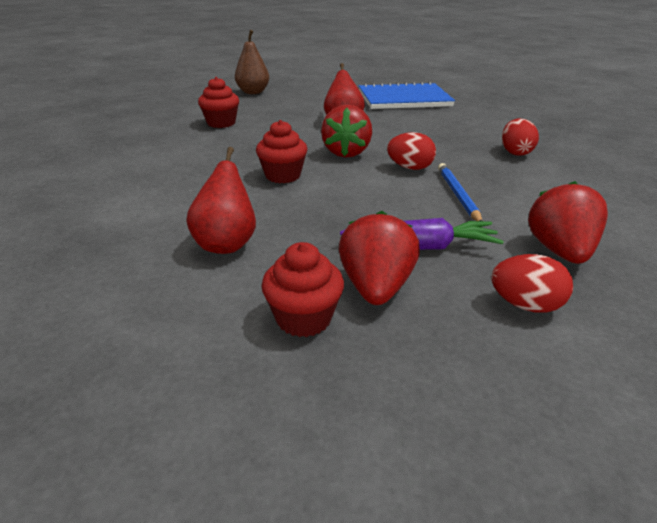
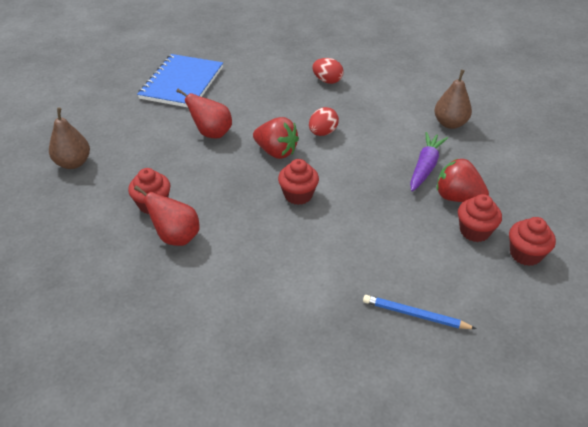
camera: 65 degrees left, 10 degrees up
(226, 244) = (386, 245): red pear -> red pear (176, 237)
(276, 394) = (525, 254): none -> red cupcake
(457, 195) = (373, 129): blue pencil -> blue pencil (415, 315)
(525, 305) = (489, 156): red egg -> none
(559, 251) = (450, 123): red strawberry -> brown pear

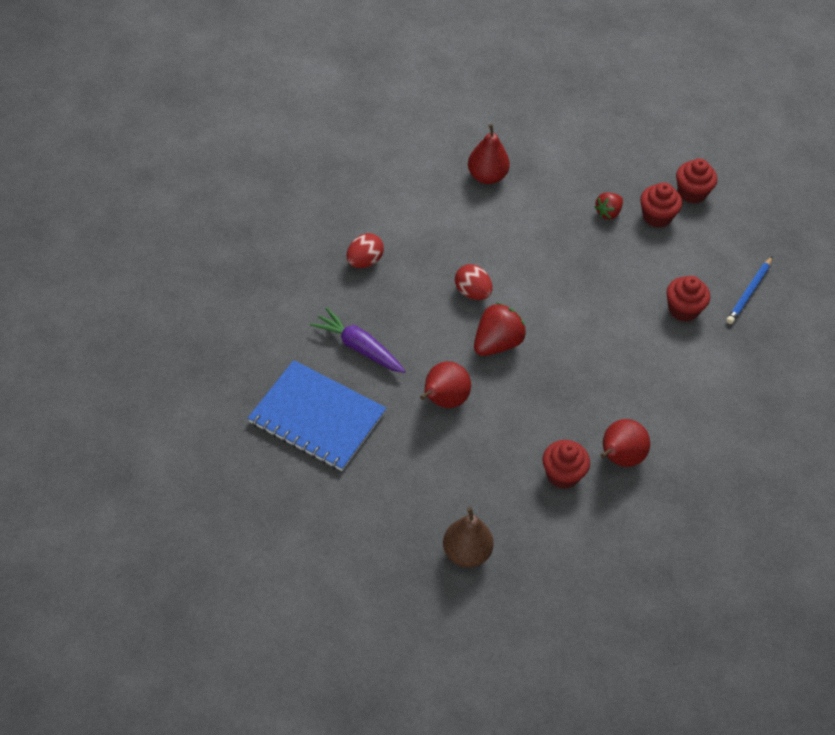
camera: 80 degrees left, 10 degrees up
(298, 195) = (576, 340): red cupcake -> red cupcake (683, 309)
(425, 167) = (555, 221): purple carrot -> purple carrot (358, 347)
(450, 123) = (487, 176): brown pear -> red pear
(457, 197) = (608, 213): red strawberry -> red strawberry, size x0.60

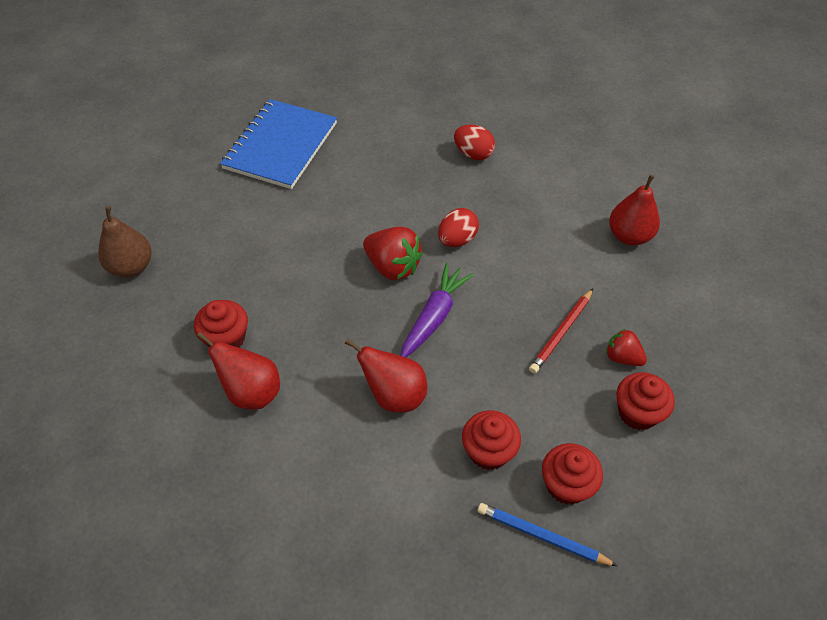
camera: 85 degrees right, 0 degrees up
(358, 347) = (366, 163): purple carrot -> purple carrot (434, 317)
(443, 400) = (311, 231): red pear -> red pear (394, 395)
(581, 243) = (561, 333): none -> red pencil
(692, 193) = (699, 454): red cupcake -> red cupcake (566, 485)

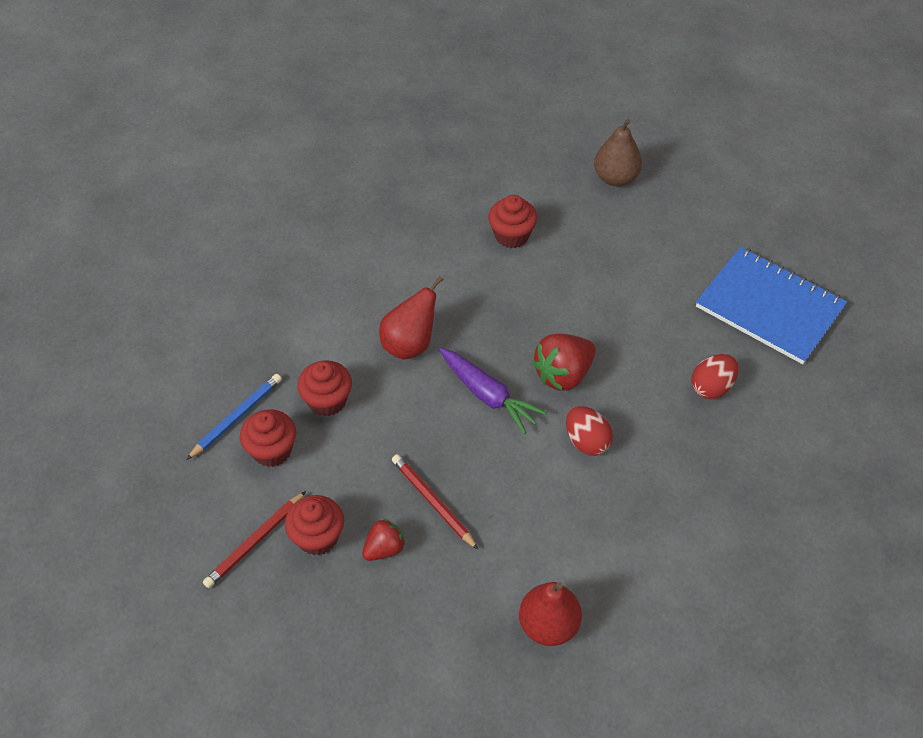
camera: 105 degrees right, 0 degrees up
(251, 392) = (449, 246): red pear -> none
(473, 154) = (725, 495): red egg -> red egg (711, 387)
(668, 465) = (255, 542): none -> red pencil

